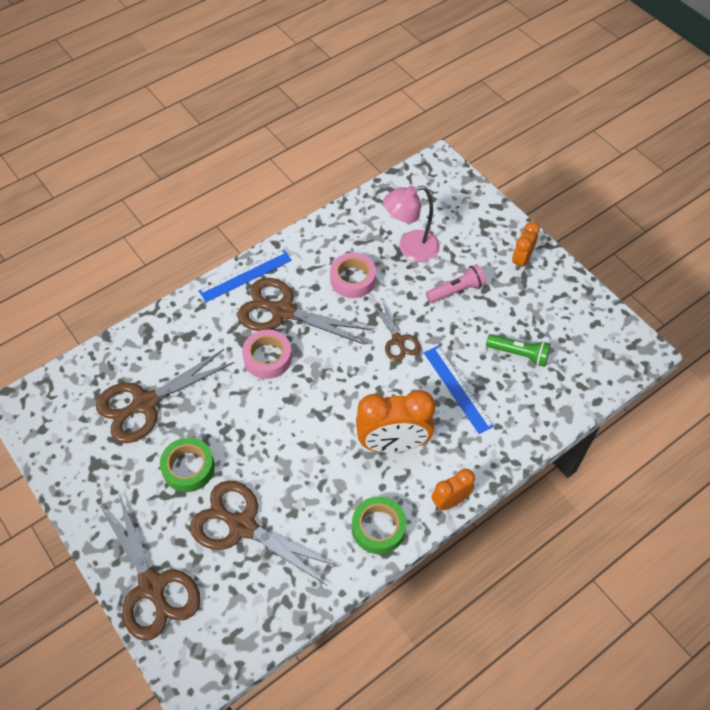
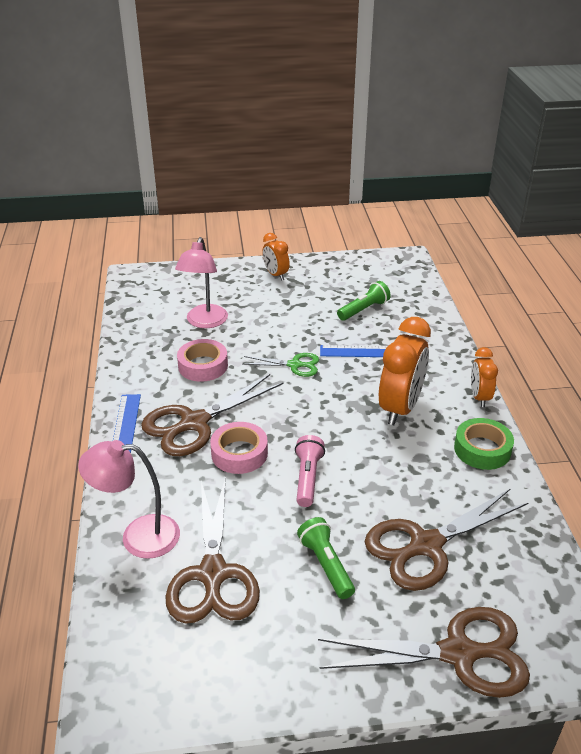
camera: 60 degrees left, 20 degrees down
(154, 342) = (138, 536): none -> pink lamp
(188, 468) = (326, 565): green tape -> green flashlight
(398, 341) = (295, 365): brown scissors -> green scissors
(456, 290) = (273, 315): pink flashlight -> pink flashlight (307, 478)

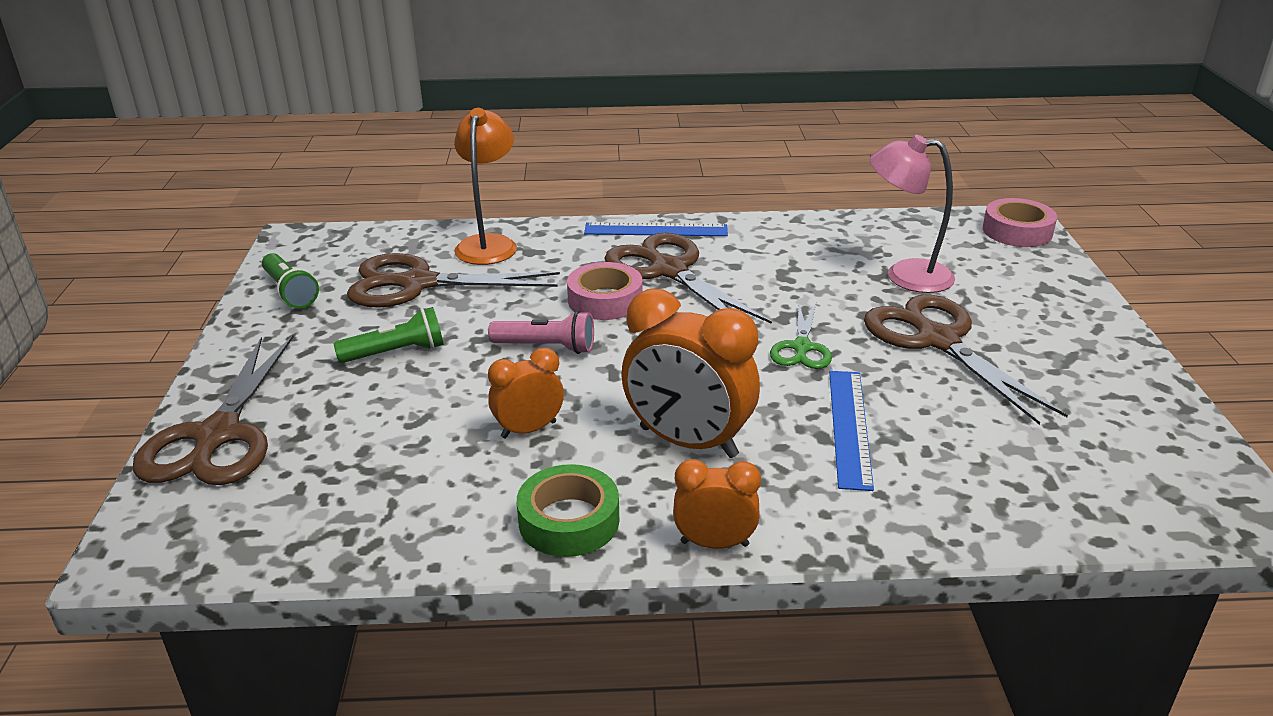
camera: 95 degrees right, 5 degrees down
(138, 536) = (489, 244): pink lamp -> orange lamp
(203, 366) = (793, 275): pink tape -> pink tape (1017, 231)
(275, 275) = (1080, 339): orange clock -> orange clock (528, 429)
(364, 310) = (991, 430): green flashlight -> green flashlight (290, 292)
(425, 546) = (390, 431): brown scissors -> brown scissors (937, 340)

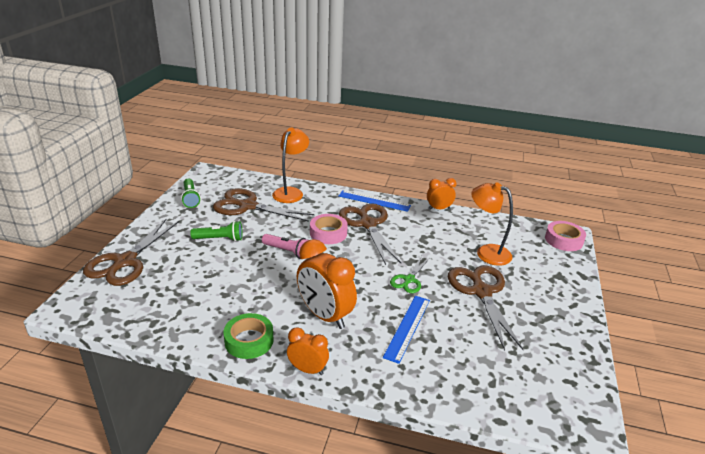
camera: 15 degrees right, 0 degrees up
(528, 429) = (256, 291): orange clock -> orange clock (439, 208)
(905, 275) = (486, 252): pink lamp -> orange lamp

